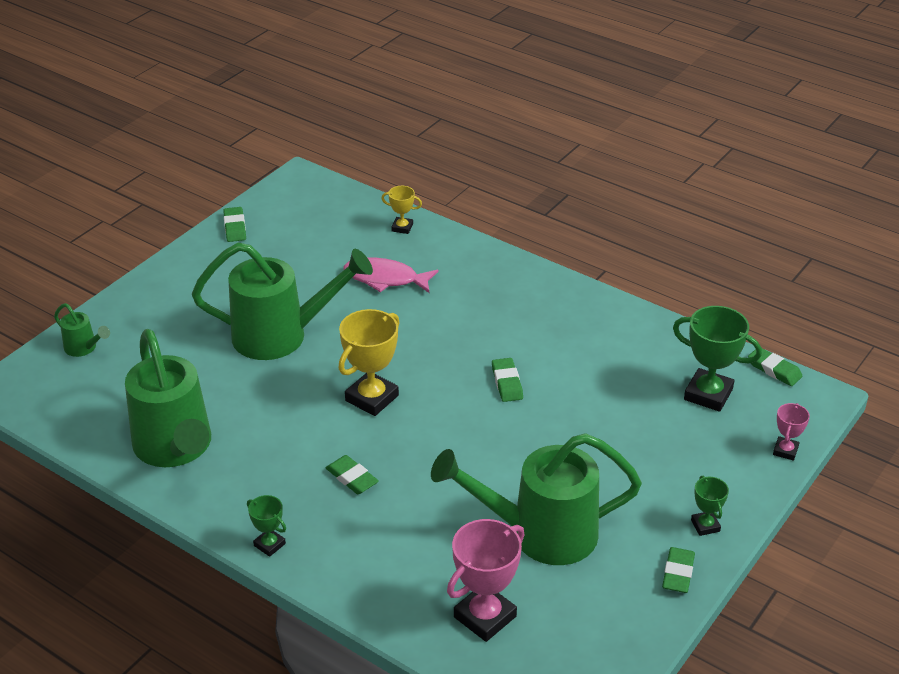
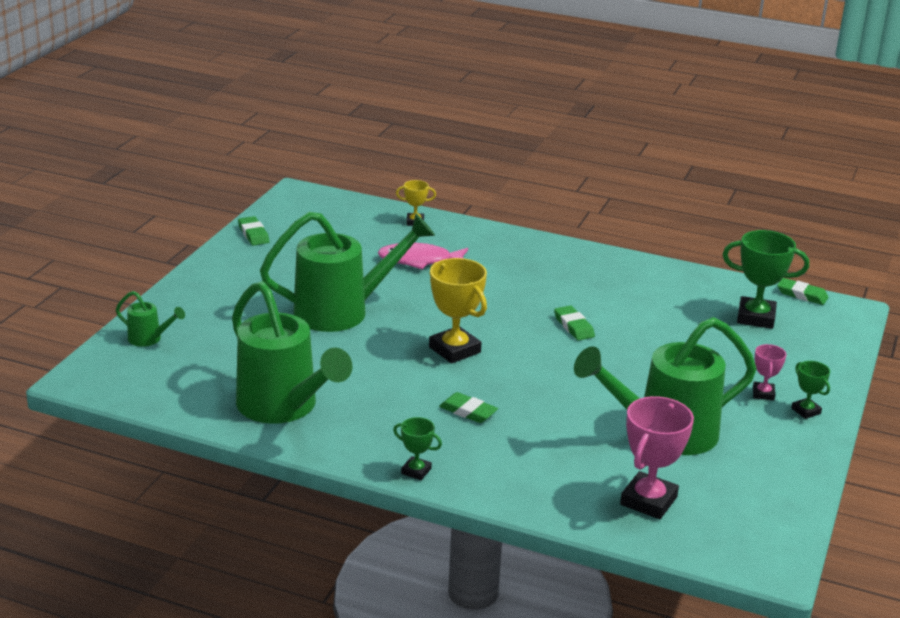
camera: 15 degrees left, 10 degrees down
(372, 398) = (454, 350): yellow trophy -> yellow trophy turned 60 degrees counterclockwise
(678, 573) = (801, 448): green eraser -> none
(785, 451) = (843, 350): pink trophy -> pink trophy (763, 394)

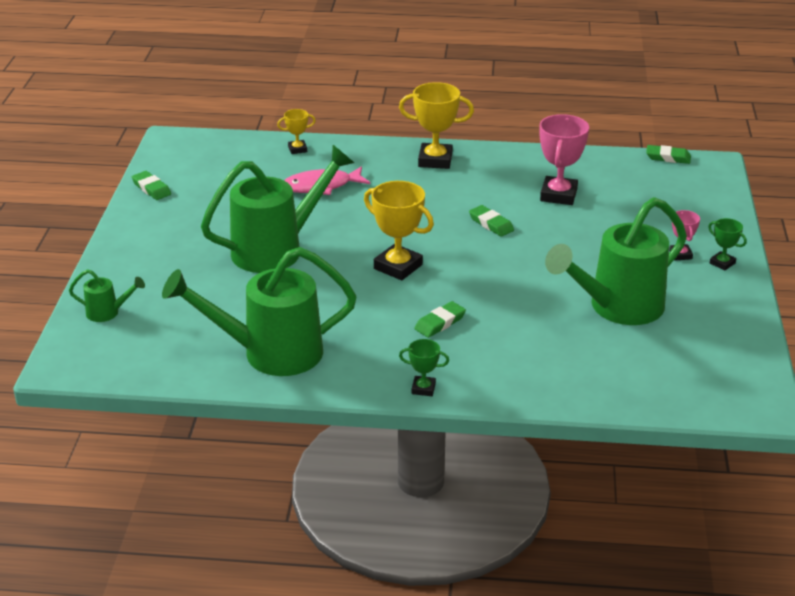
camera: 15 degrees left, 5 degrees up
(283, 407) = (271, 353): green watering can -> green watering can turned 135 degrees clockwise
(468, 411) = (440, 323): green eraser -> green eraser turned 60 degrees counterclockwise
(549, 255) = (435, 160): none -> yellow trophy
(648, 501) = (634, 372): pink trophy -> pink trophy (558, 195)
(756, 317) = (640, 186): green trophy -> none

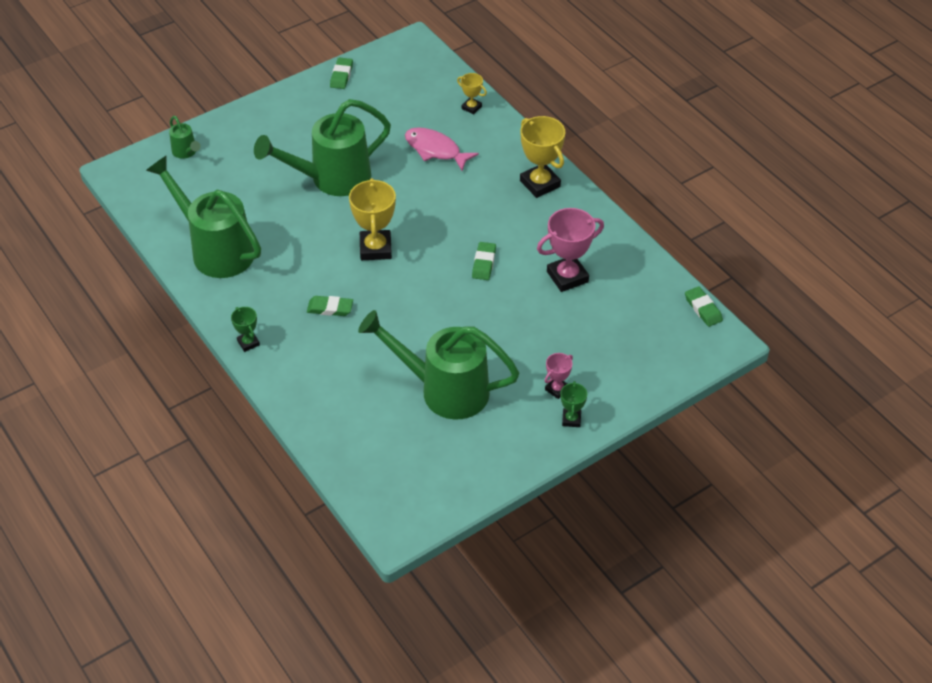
camera: 50 degrees right, 15 degrees up
(276, 250) = (332, 179): green watering can -> green watering can turned 135 degrees clockwise

